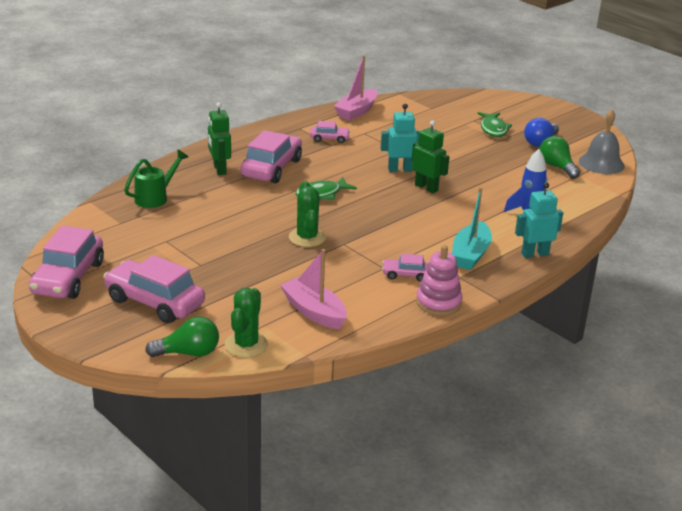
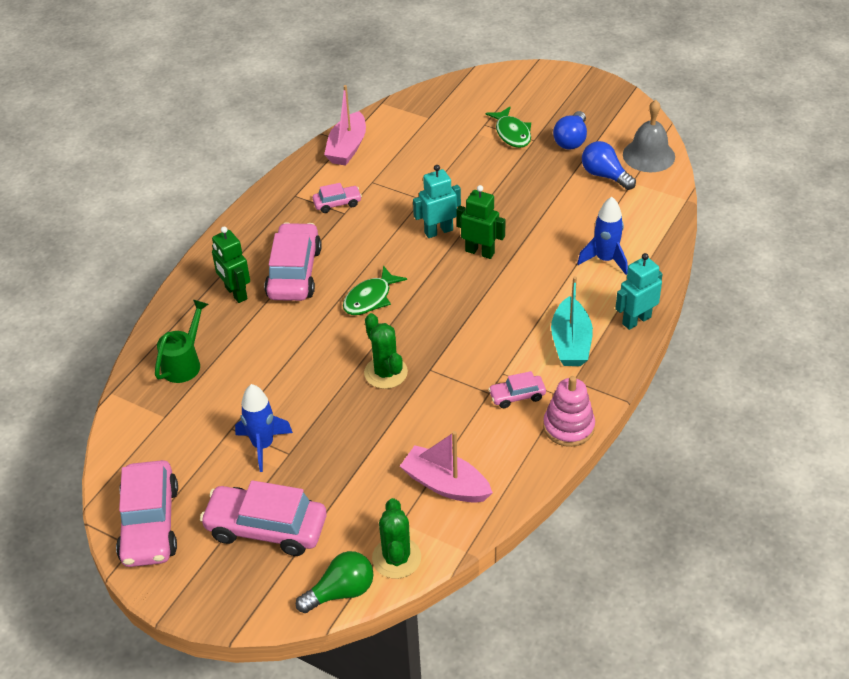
camera: 15 degrees left, 15 degrees up
(184, 256) = (263, 445): none -> blue rocket
(557, 167) = (604, 175): green light bulb -> blue light bulb

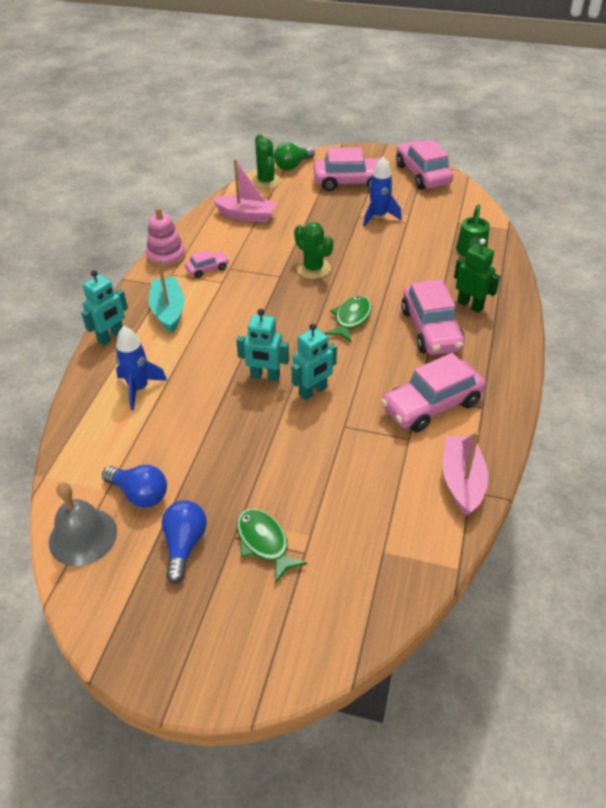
camera: 165 degrees right, 0 degrees up
(337, 203) = (431, 405): pink car -> pink car, size x2.00
(480, 252) = (265, 376): green robot -> turquoise robot

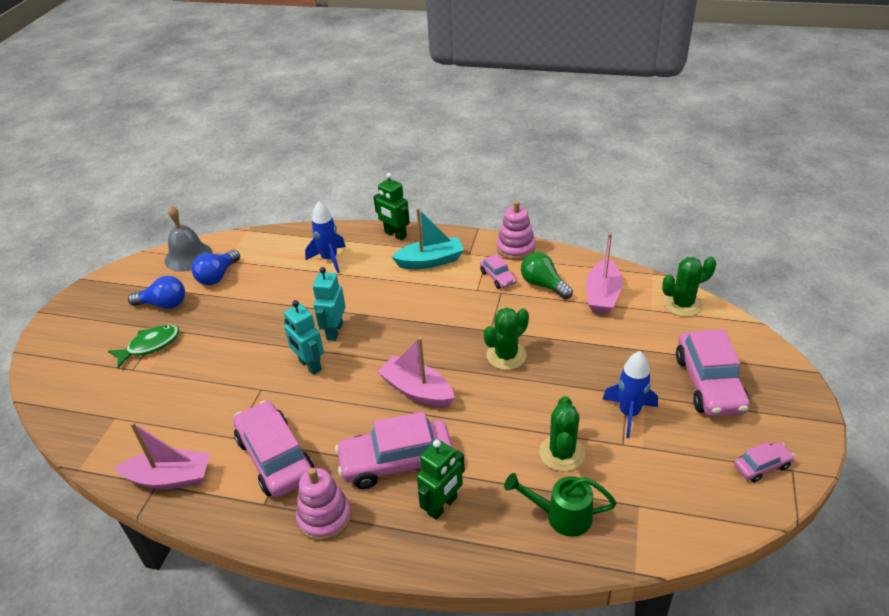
camera: 90 degrees right, 5 degrees down
(111, 337) = (395, 234): turquoise robot -> green robot
(292, 166) = (731, 325): green light bulb -> green light bulb (543, 285)
(351, 319) = (417, 390): green fish -> pink boat
(416, 248) = (562, 453): none -> green cactus
(422, 174) = (762, 466): pink car -> pink car, size x0.50
(490, 368) = (324, 517): none -> pink stacking toy

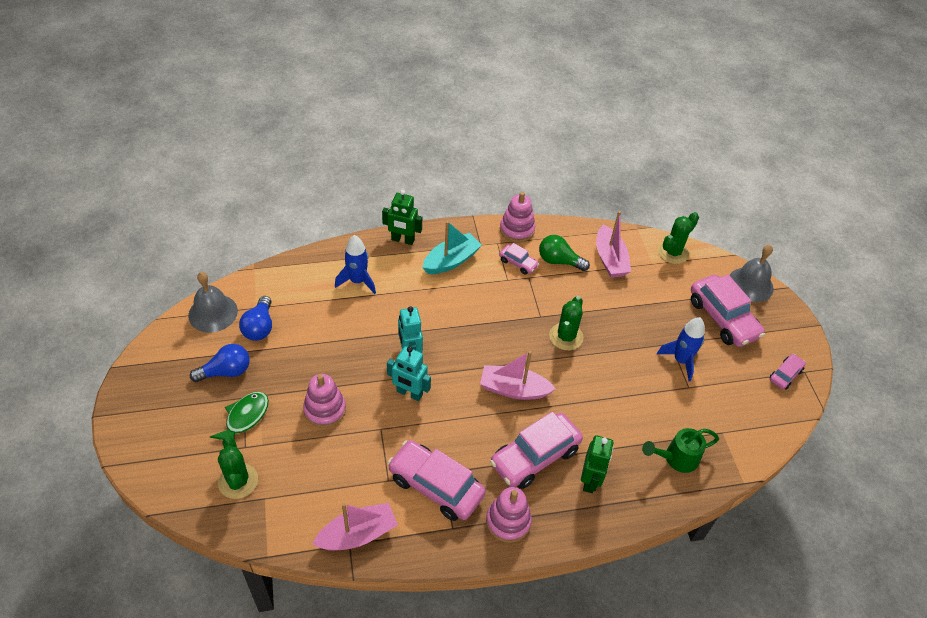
camera: 30 degrees left, 10 degrees up
(222, 358) = (325, 409): none -> pink stacking toy
(562, 453) = (651, 408): green cactus -> green cactus (238, 481)
(766, 357) = (750, 284): none -> grey bell

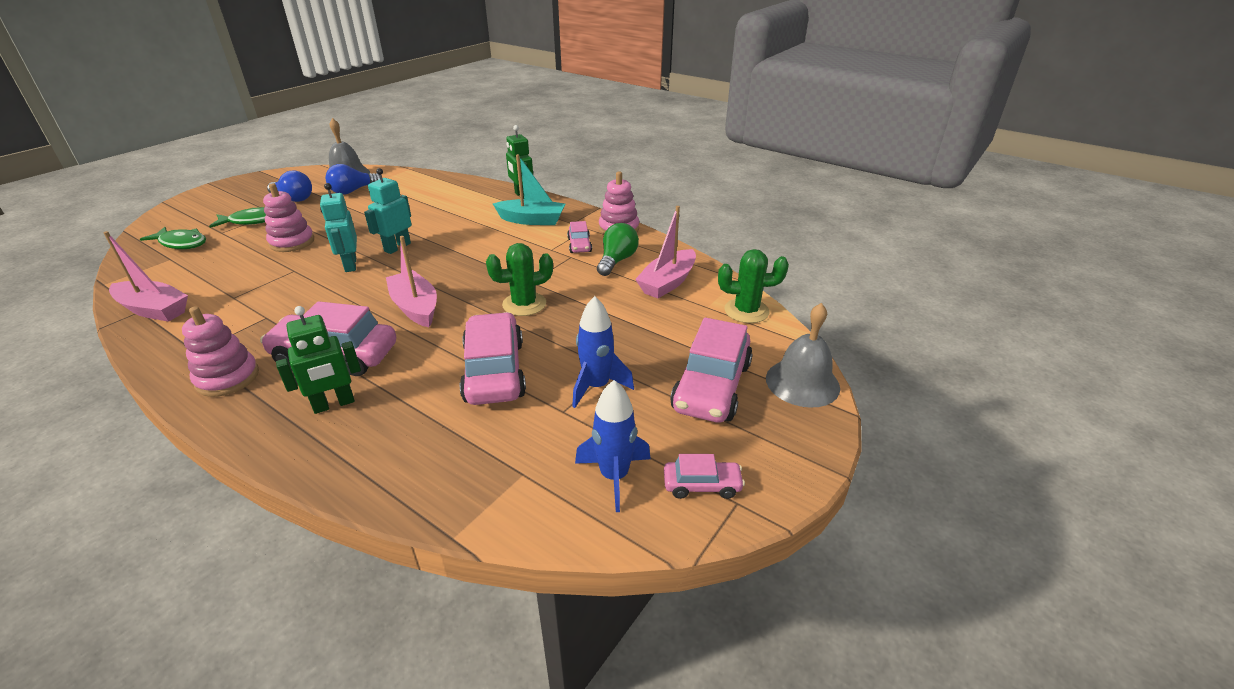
camera: 50 degrees right, 15 degrees down
(238, 481) = (181, 243): green cactus -> green fish
(357, 281) = (450, 200): blue rocket -> blue rocket (614, 476)
(435, 486) = (245, 321): pink car -> pink car (494, 371)
(559, 261) = (617, 261): green light bulb -> green light bulb turned 45 degrees clockwise
(676, 458) = (433, 453): green watering can -> none

